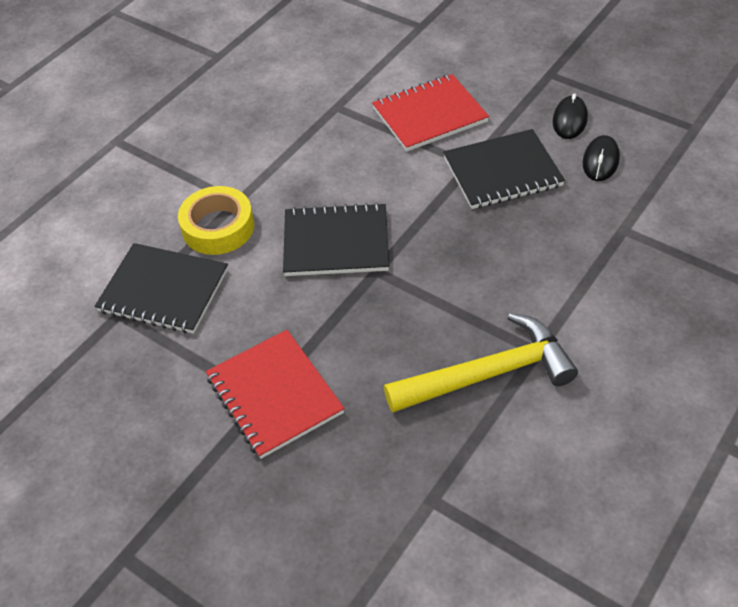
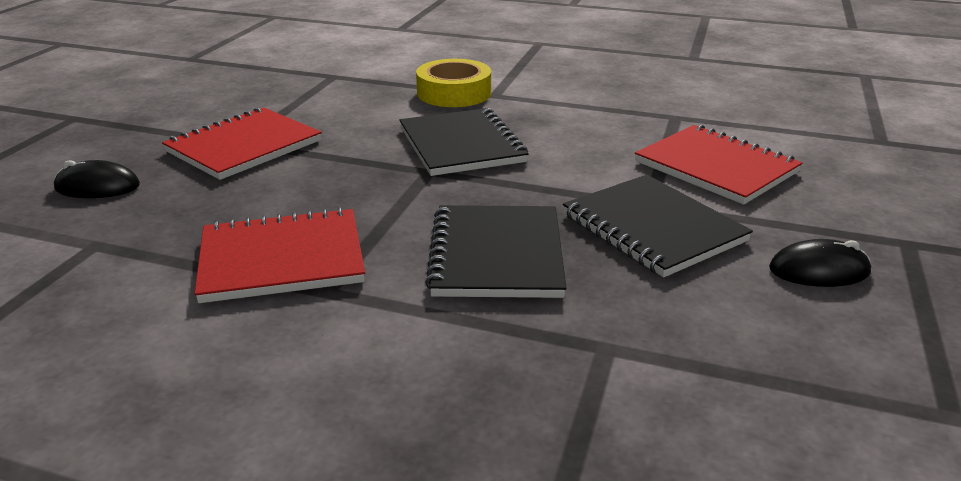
camera: 70 degrees right, 20 degrees down
(163, 291) = (364, 86): black notebook -> black notebook (496, 255)
(488, 374) = (282, 259): yellow hammer -> red notebook
(600, 161) = (750, 309): black mouse -> black mouse (97, 187)

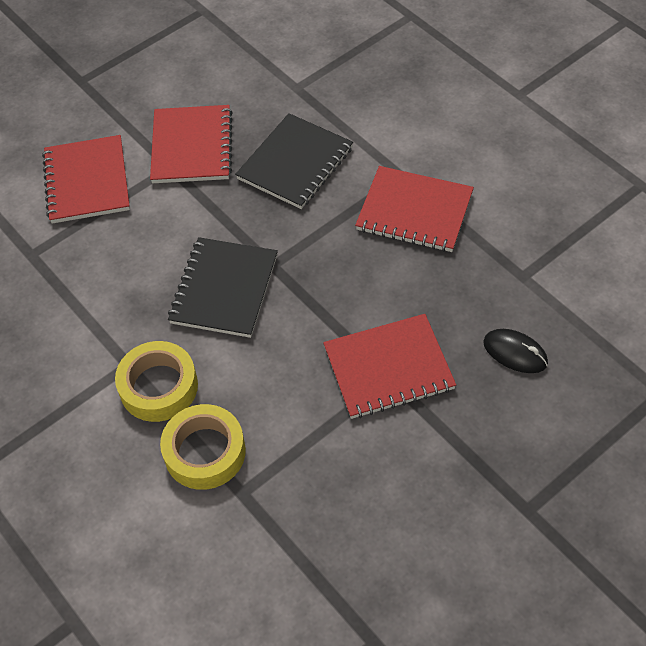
camera: 145 degrees left, 25 degrees up
(380, 81) = (205, 452): none -> yellow tape
(652, 228) = (192, 146): black notebook -> red notebook
(819, 271) = (150, 84): black mouse -> none

